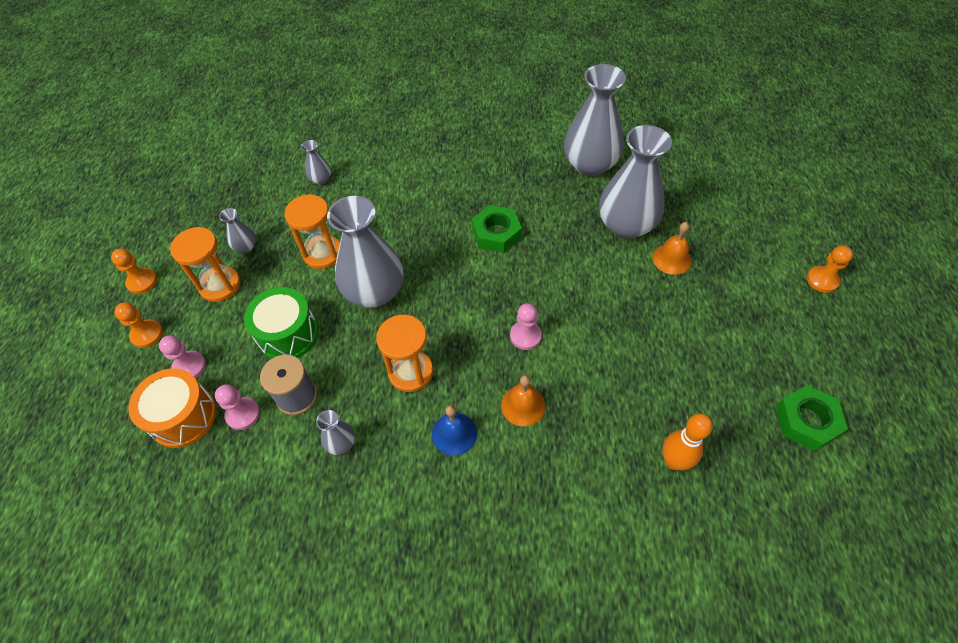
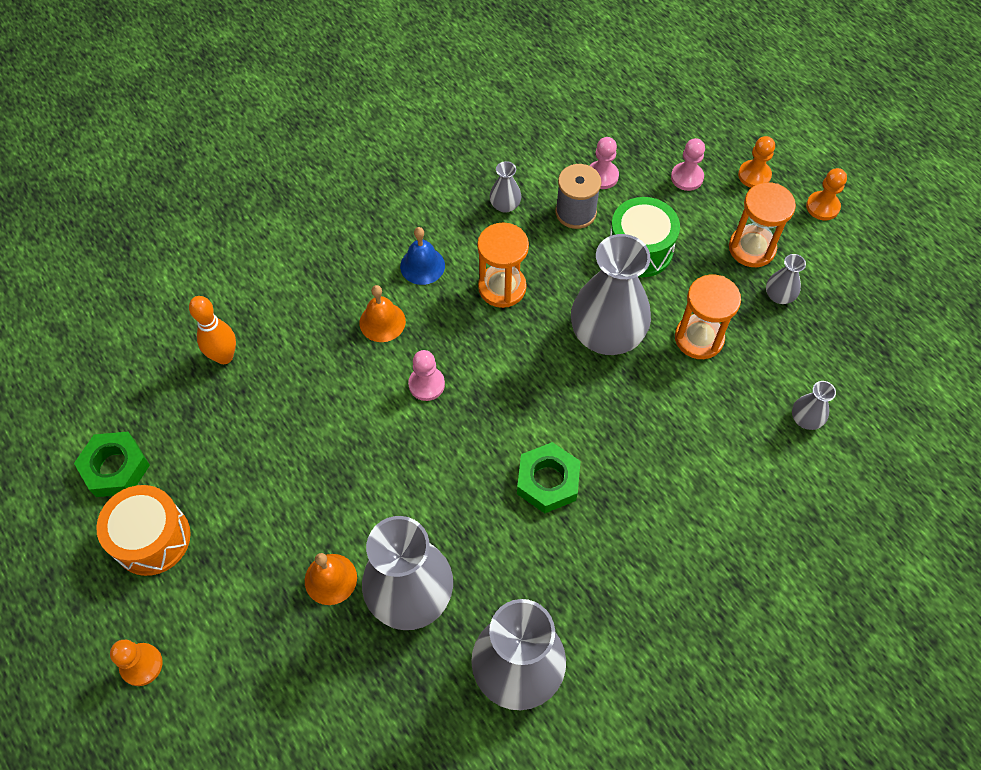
camera: 140 degrees right, 5 degrees up
(183, 416) = (644, 147): orange drum -> orange drum (152, 538)

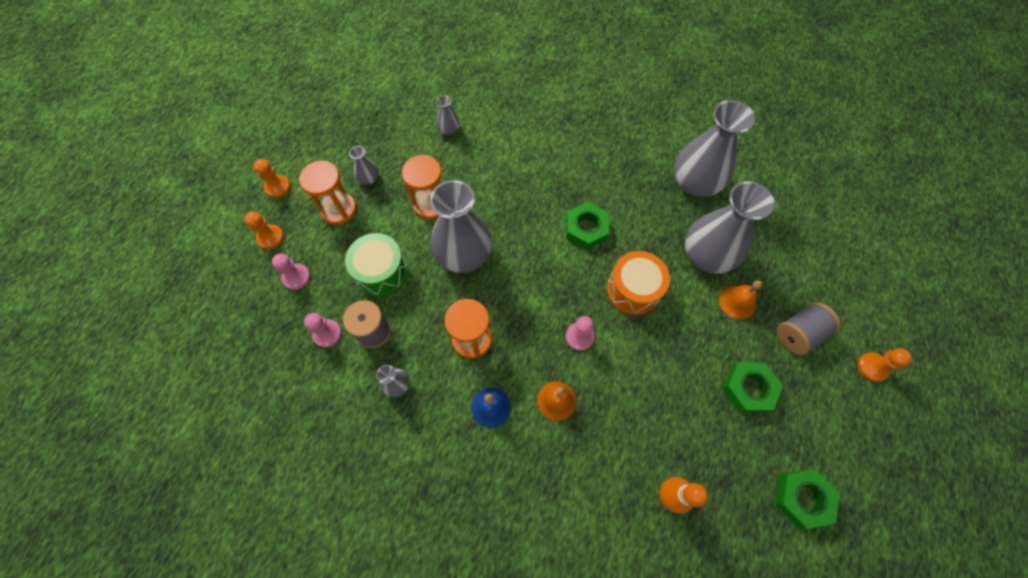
camera: 125 degrees left, 5 degrees up
(152, 538) = (814, 427): orange drum -> orange drum (633, 290)
(240, 506) = (748, 389): none -> green nut
(242, 616) = (798, 333): none -> grey spool

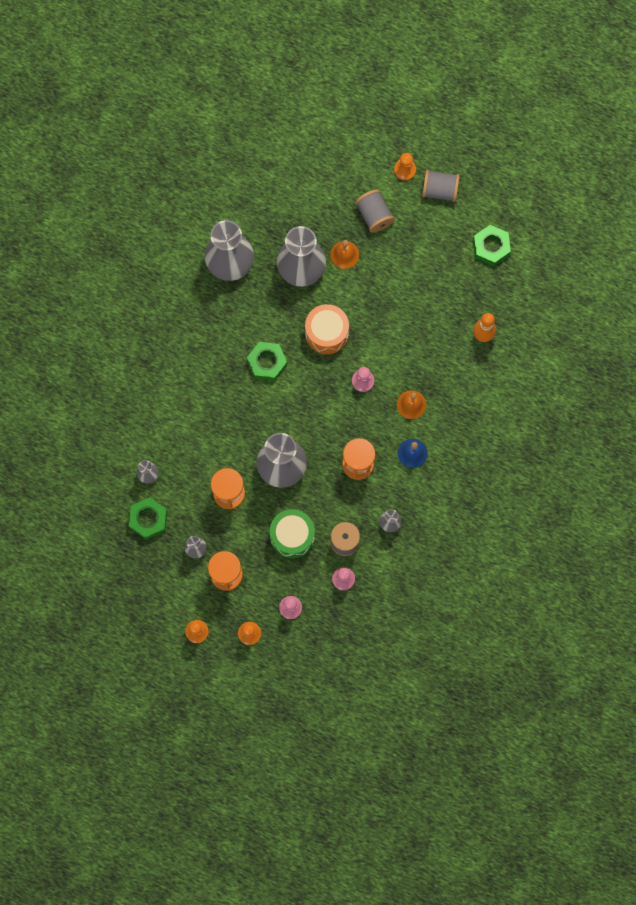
camera: 85 degrees left, 10 degrees up
(748, 389) = (414, 263): green nut -> green nut (148, 519)
(860, 416) = (439, 190): none -> grey spool

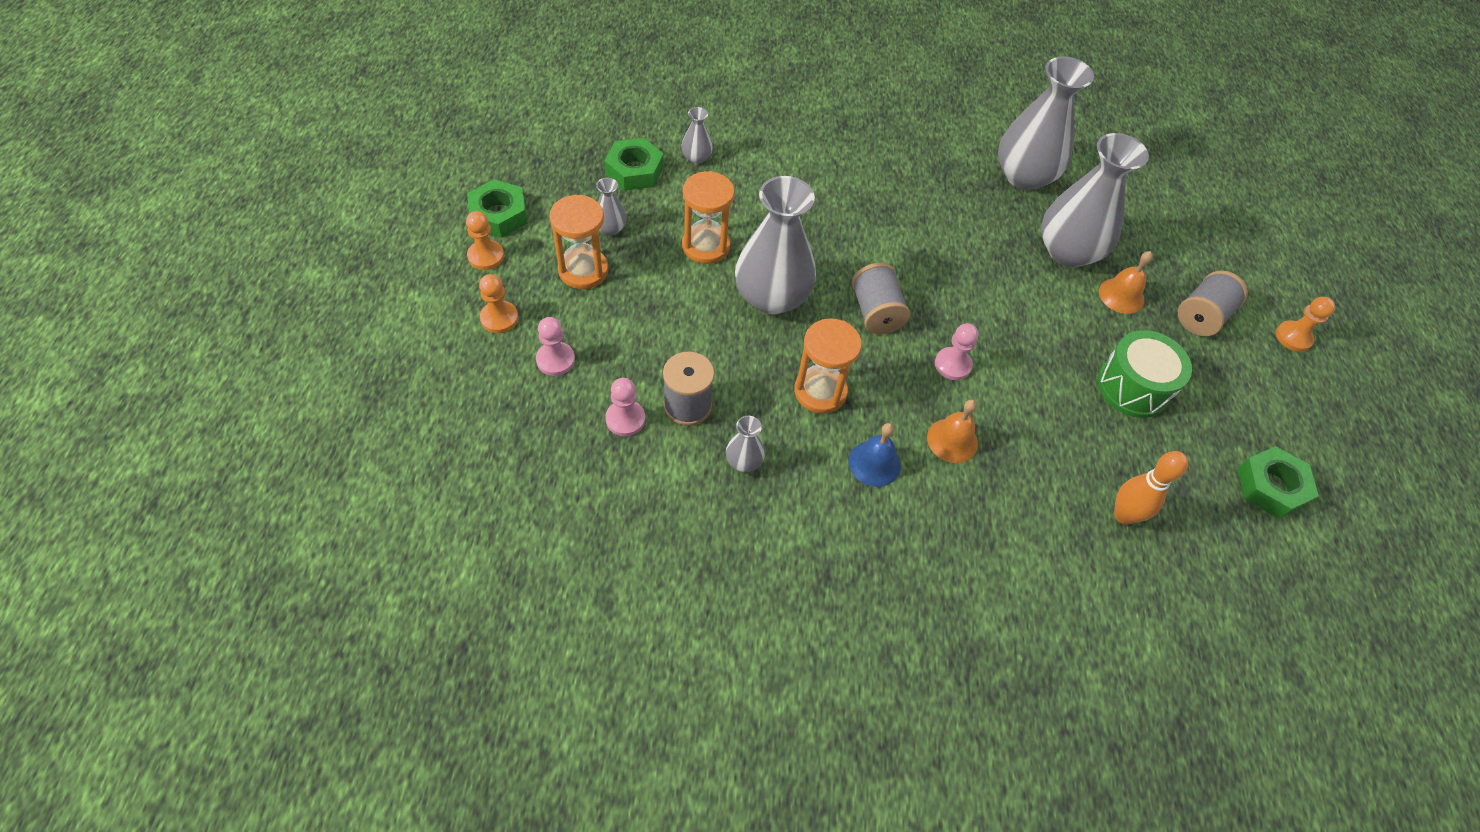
camera: 65 degrees right, 20 degrees down
(267, 362) = (914, 245): green nut -> green nut (499, 215)
(292, 536) = (671, 335): green drum -> green drum (1133, 387)
(326, 333) = (997, 302): orange drum -> none
(439, 190) = (1300, 389): grey spool -> grey spool (876, 312)

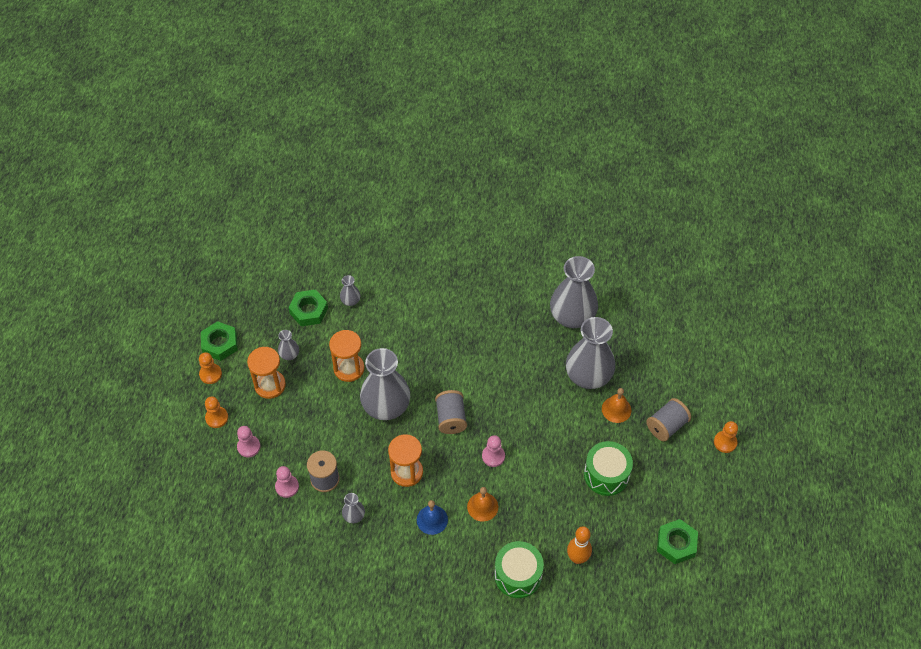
camera: 10 degrees right, 0 degrees up
(1034, 547) = (518, 575): none -> green drum

